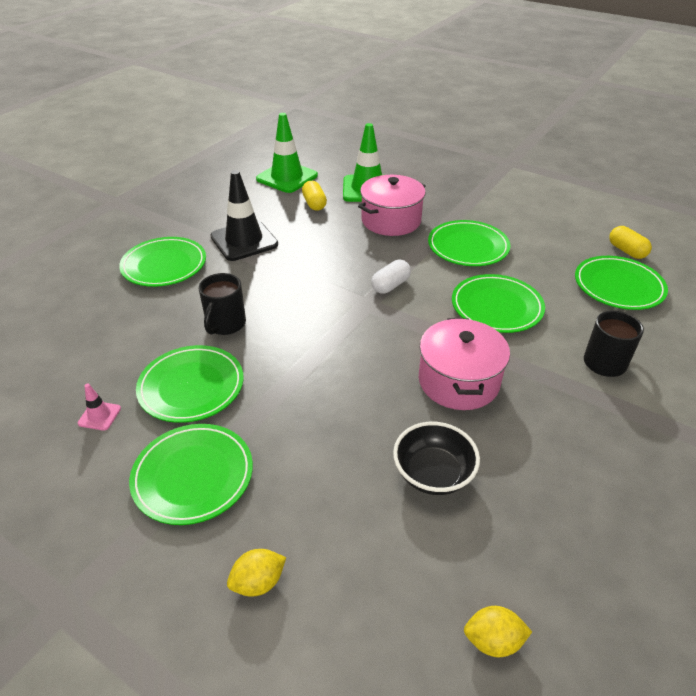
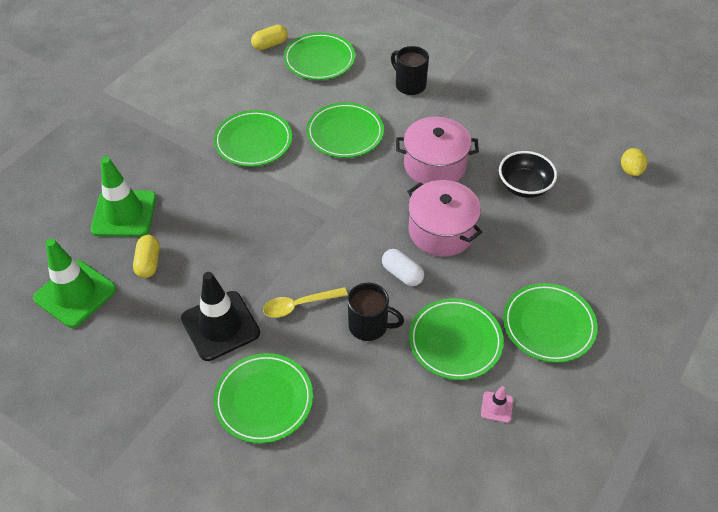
camera: 90 degrees left, 10 degrees up
(258, 280) = (298, 305): none -> yellow spoon
(258, 582) = (623, 276): yellow lemon -> none
(314, 204) = (148, 263): yellow capsule -> yellow capsule turned 75 degrees counterclockwise
(390, 285) = (312, 200): white capsule -> white capsule (402, 274)
(391, 220) = (197, 195): pink pot -> pink pot (441, 231)

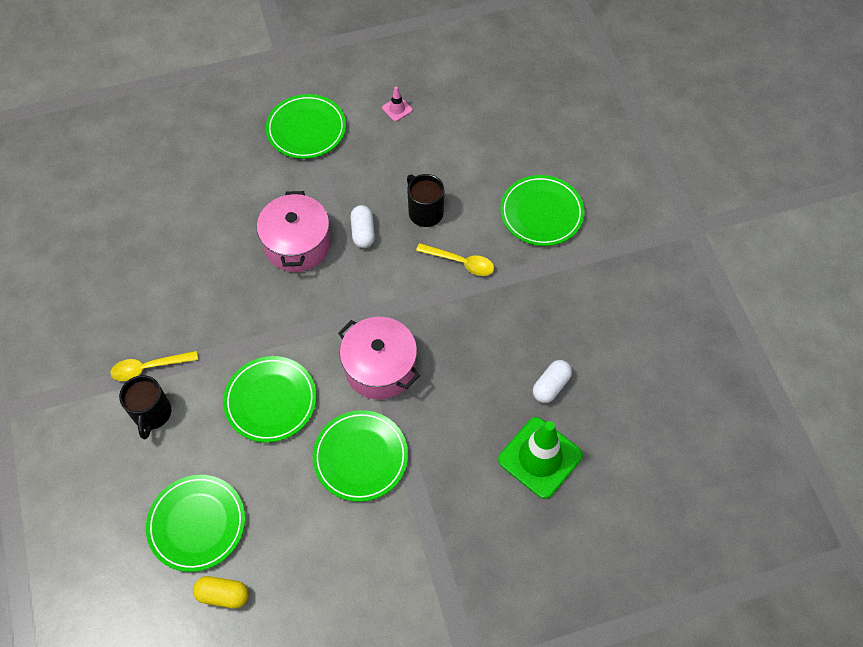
camera: 140 degrees left, 10 degrees up
(75, 294) = (630, 399): green traffic cone -> none
(148, 263) = (551, 386): yellow capsule -> white capsule
(220, 326) = (532, 287): black traffic cone -> none
(434, 165) = (234, 306): pink pot -> pink pot (380, 368)
(443, 102) = (148, 368): none -> yellow spoon
(455, 341) = (378, 162): green plate -> none
(524, 186) = (191, 234): black bowl -> none
(630, 170) = (97, 187): yellow lemon -> none

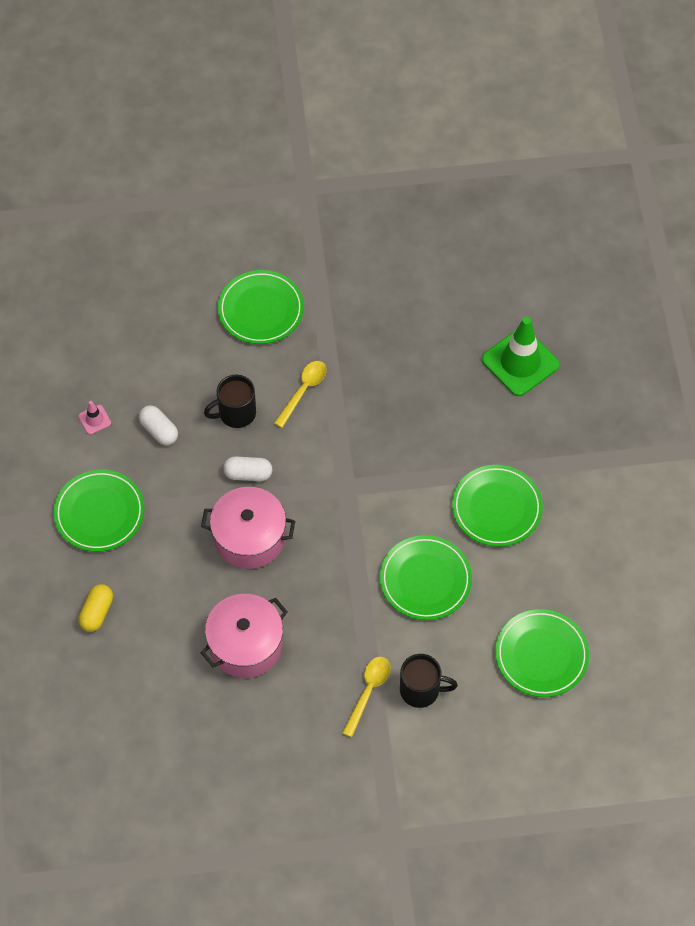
camera: 80 degrees left, 0 degrees up
(148, 368) = (368, 691): yellow spoon -> yellow spoon turned 150 degrees counterclockwise
(223, 595) = (611, 637): yellow capsule -> yellow capsule (97, 612)
(380, 368) = (407, 479): pink pot -> pink pot (245, 645)
(551, 386) = (451, 340): white capsule -> white capsule (159, 430)

